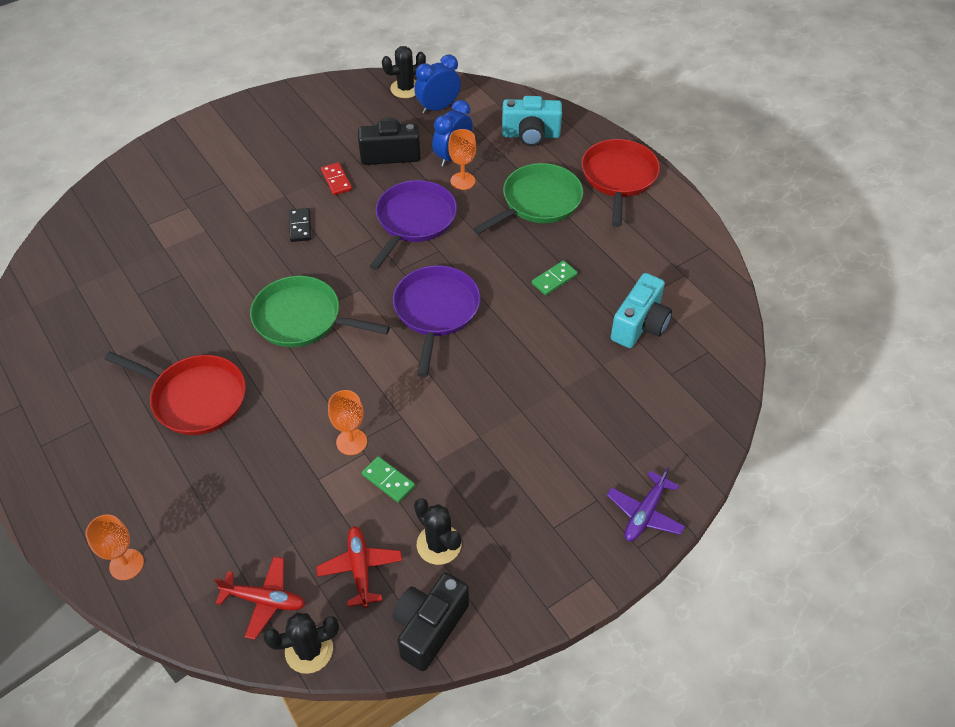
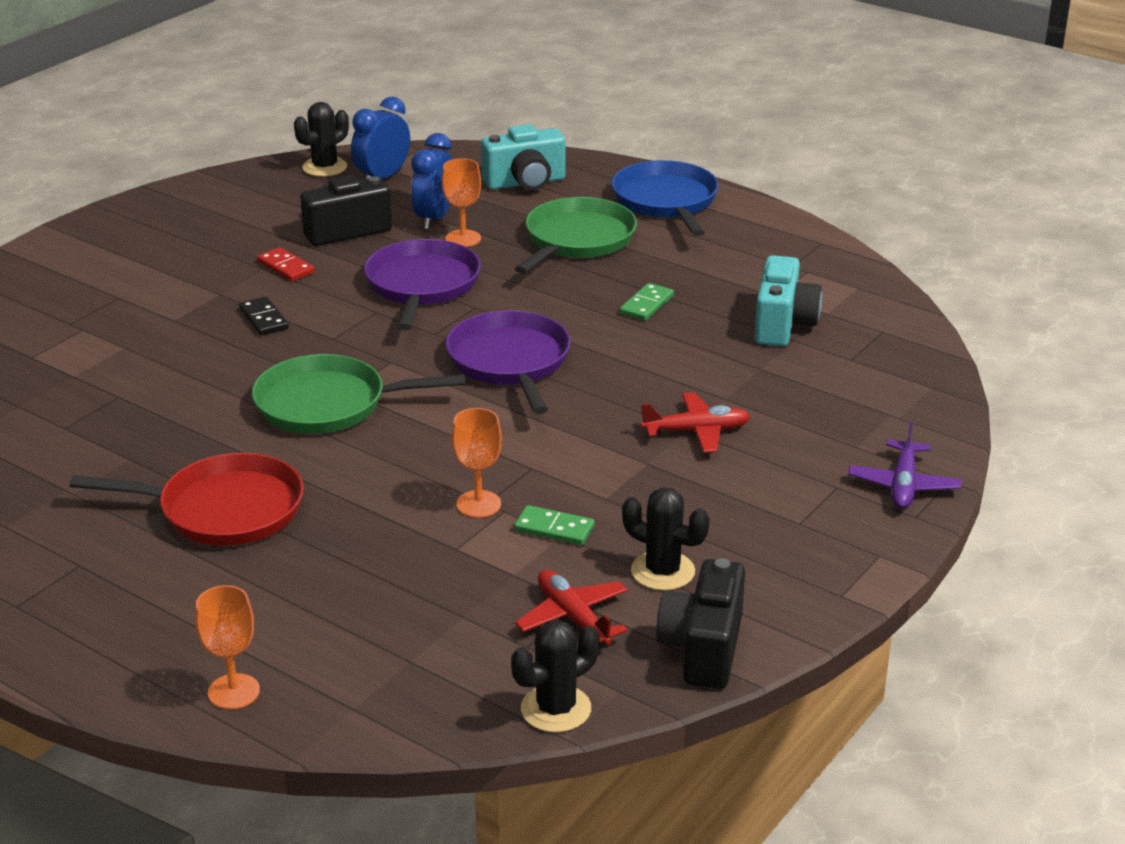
camera: 20 degrees left, 20 degrees down
(264, 600) = (461, 678): red plane -> red plane (696, 431)
(619, 177) = (666, 201): red pan -> blue pan

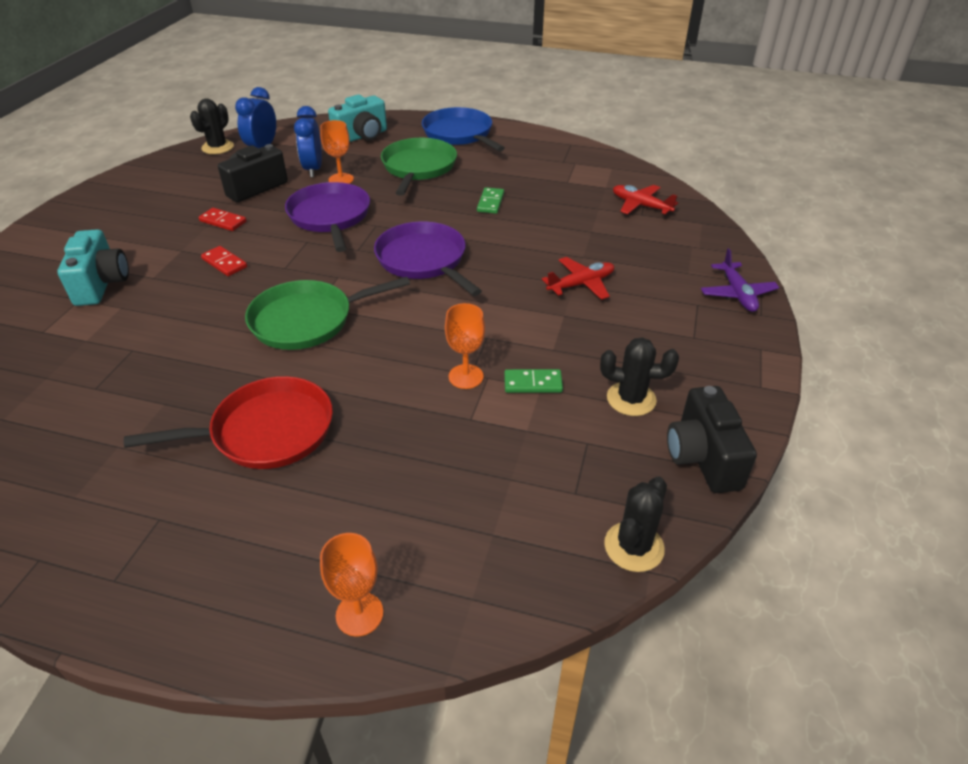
camera: 20 degrees left, 10 degrees up
(264, 319) = (224, 263): black domino -> red domino
(573, 617) = (593, 456): red plane -> red plane (640, 205)
(783, 324) = (584, 199): turquoise camera -> turquoise camera (102, 284)

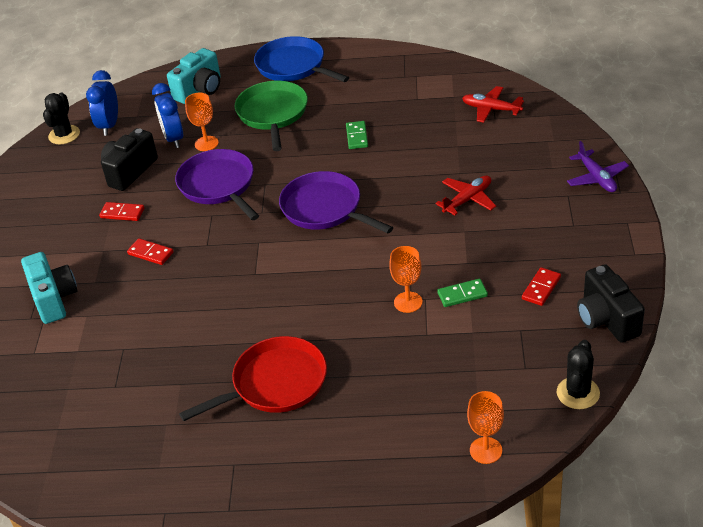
camera: 10 degrees left, 0 degrees up
(307, 320) = (255, 287): green pan -> none
(359, 614) = (411, 484): orange goblet -> orange goblet (486, 450)
(631, 399) = (541, 288): black cactus -> red domino

